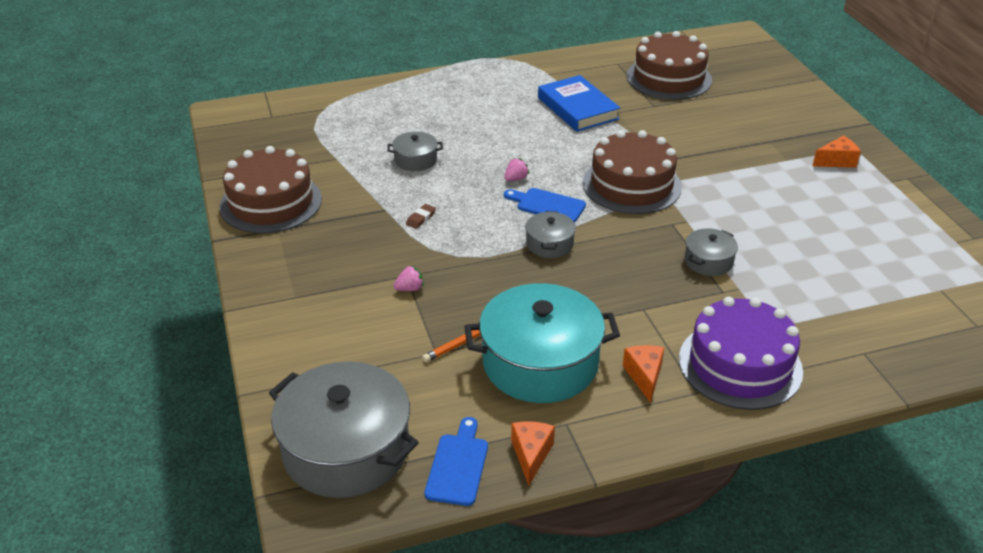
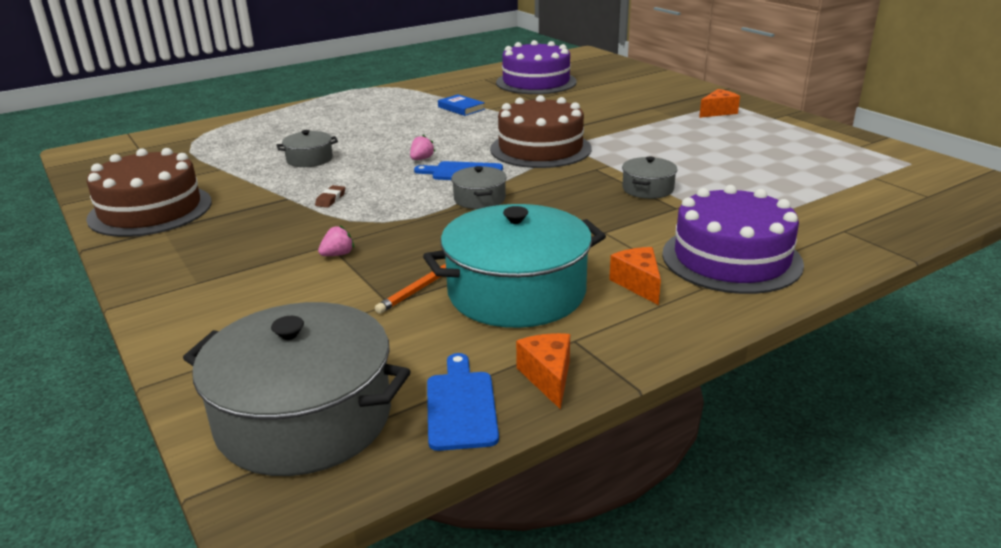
camera: 15 degrees left, 10 degrees down
(577, 108) = (461, 108): blue book -> blue book, size x0.55
(669, 78) = (536, 82): brown cake -> purple cake

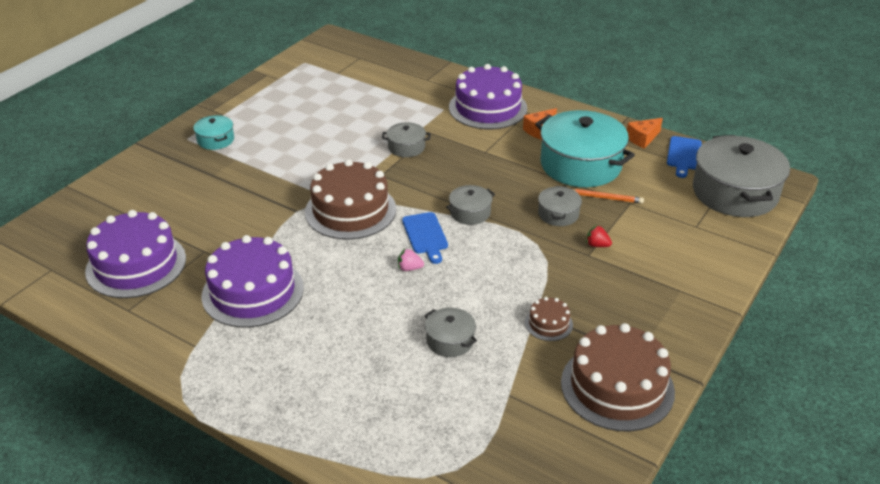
camera: 115 degrees left, 10 degrees up
(266, 200) = (548, 323): none -> brown cake
(330, 199) = (521, 286): brown eraser -> none
(338, 254) = (597, 245): pink strawberry -> red strawberry
(422, 246) = (558, 214): none -> grey pot
(461, 108) = (253, 292): blue book -> purple cake
(461, 406) = (683, 155): blue cutting board -> blue cutting board turned 45 degrees counterclockwise
(718, 112) = (215, 140): orange cheese -> turquoise pot

